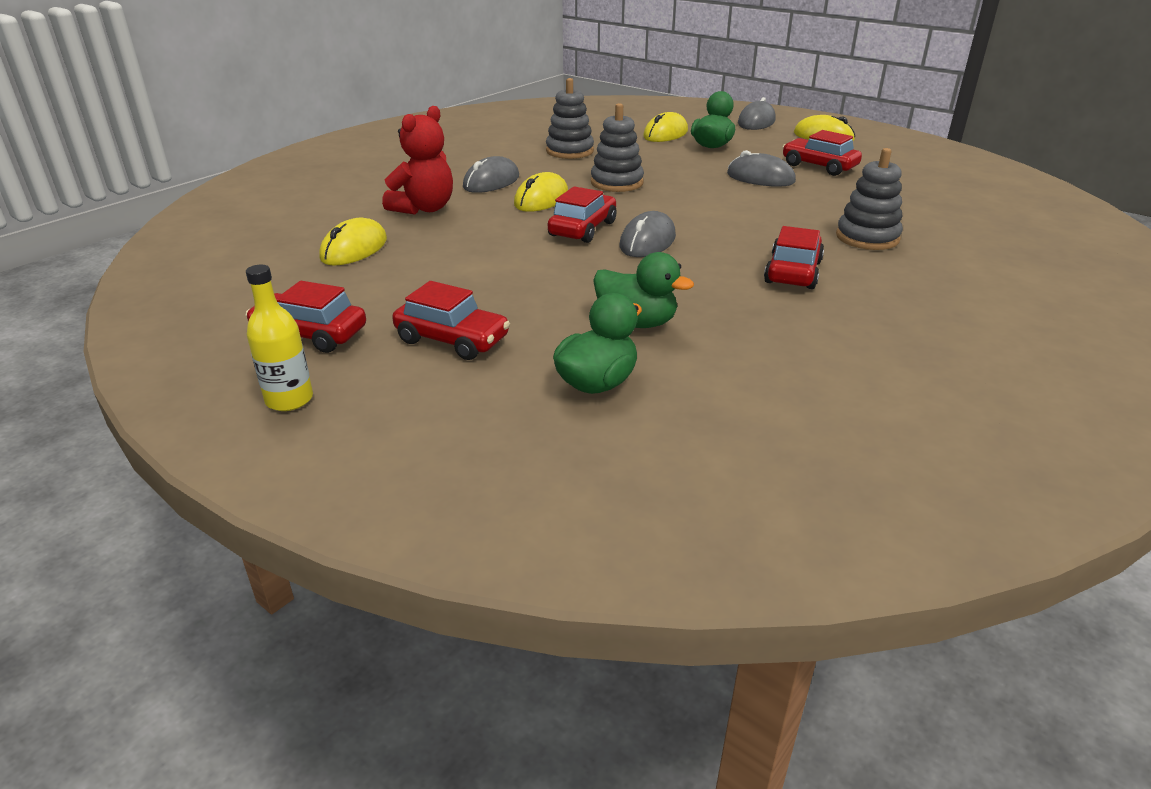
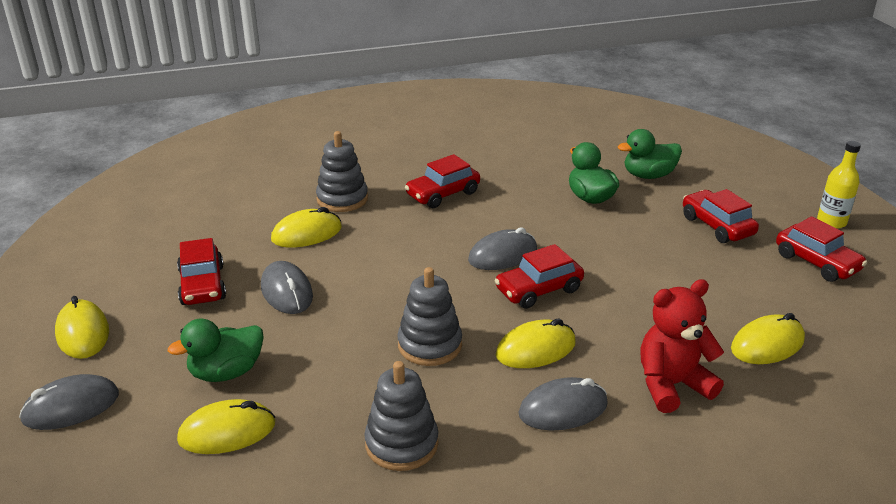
camera: 145 degrees left, 0 degrees up
(829, 207) = (307, 234): none -> yellow mouse

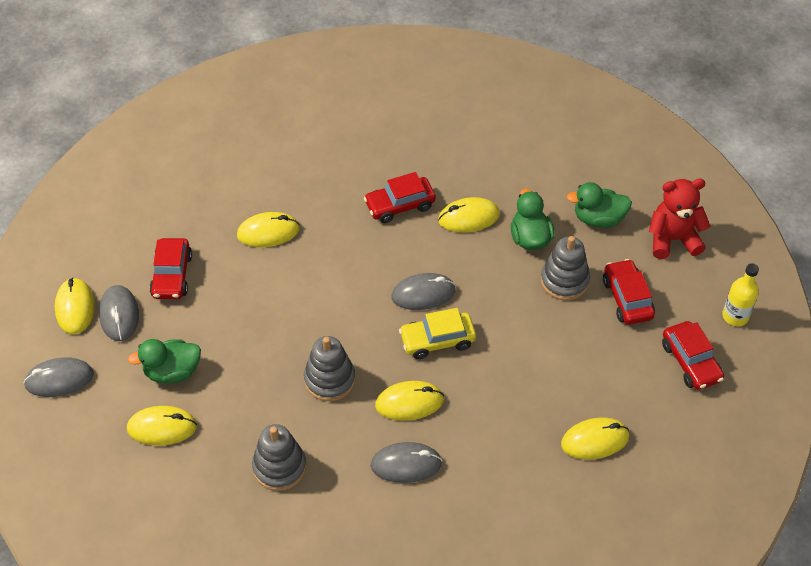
camera: 15 degrees right, 20 degrees up
(286, 292) = (235, 298): grey mouse -> grey mouse (119, 315)
(342, 199) = (310, 193): grey stacking toy -> grey stacking toy (564, 281)
(519, 192) = (468, 217): none -> yellow mouse
(538, 290) = (437, 340): red car -> yellow car
(672, 385) = (498, 462): red teddy bear -> red teddy bear (673, 239)

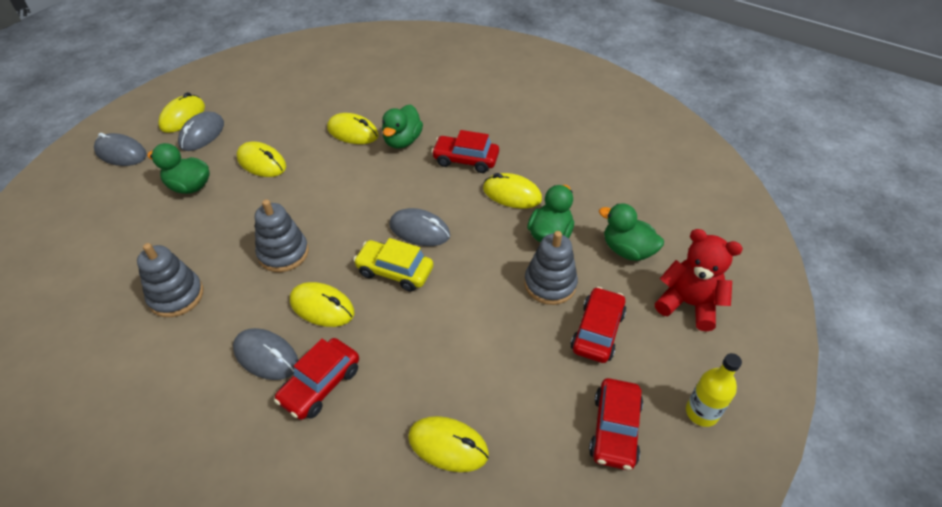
camera: 35 degrees right, 5 degrees down
(162, 428) = (139, 219): yellow mouse -> yellow mouse (261, 163)
(172, 275) = (261, 127): red car -> red car (320, 385)
(324, 216) = (402, 141): none -> green duck

